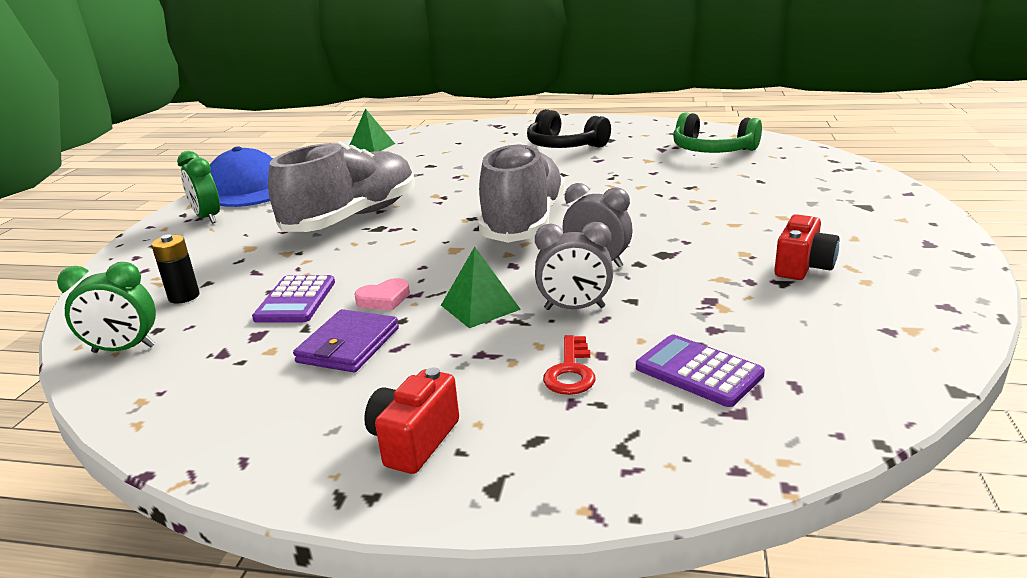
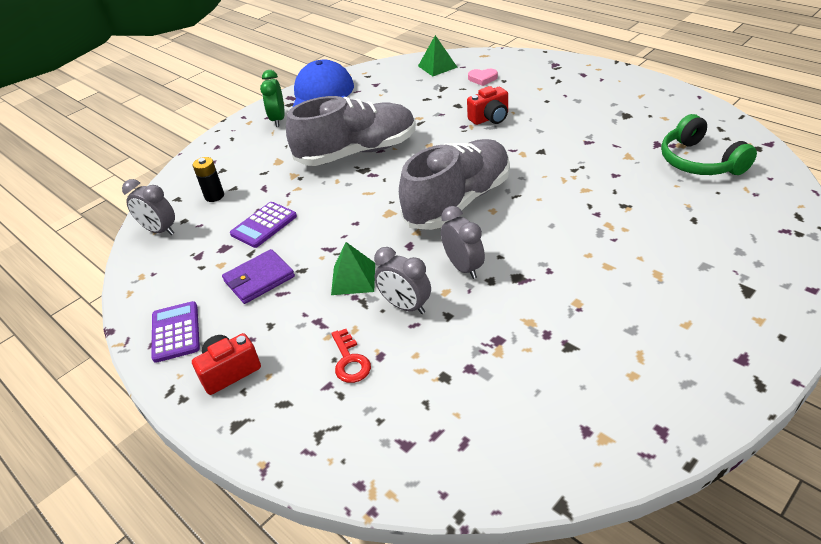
camera: 35 degrees right, 15 degrees up
(124, 349) = (159, 230): green clock -> grey clock
(384, 299) = (309, 246): pink heart -> pink heart (482, 79)
(564, 146) = (580, 112): black headphones -> none
(570, 371) = (350, 361): red key -> red key turned 60 degrees counterclockwise
(698, 371) = (420, 400): purple calculator -> purple calculator (176, 332)
(803, 267) = (603, 338): red camera -> red camera (490, 118)

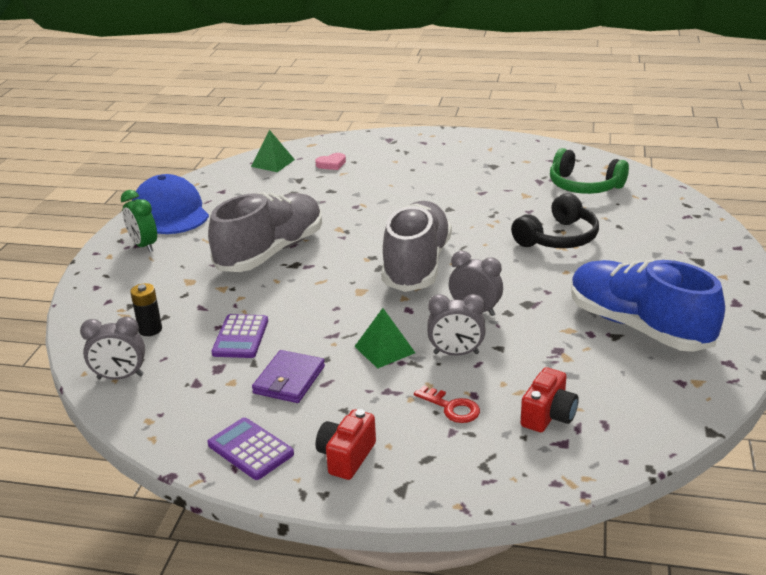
camera: 35 degrees left, 10 degrees down
(490, 118) = (374, 194): red camera -> red camera (548, 415)
(603, 345) = (638, 326): none -> blue shoe
(616, 214) = (558, 238): none -> black headphones

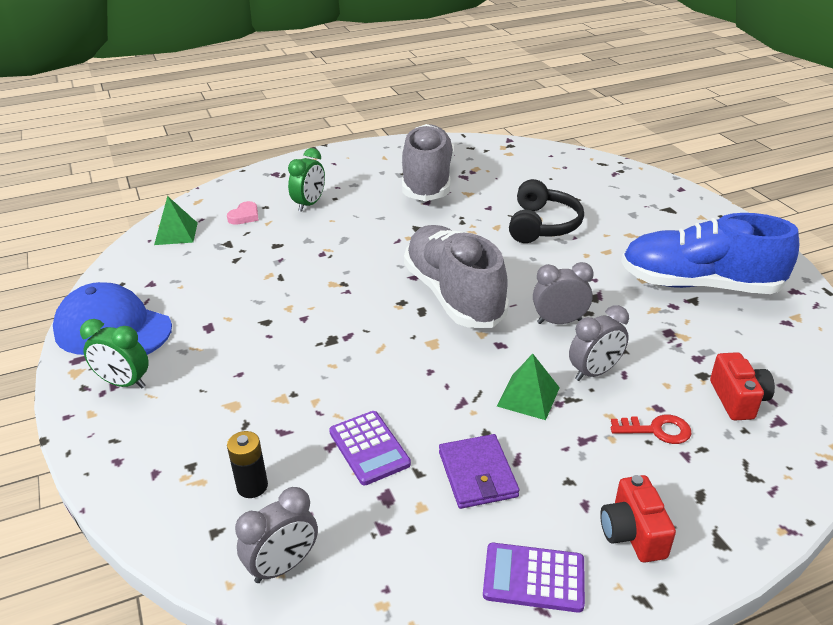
camera: 35 degrees left, 5 degrees up
(271, 252) = (289, 335): grey shoe -> grey shoe (427, 181)
(388, 168) = (309, 204): none -> green clock
(584, 186) = (506, 170): green headphones -> none

